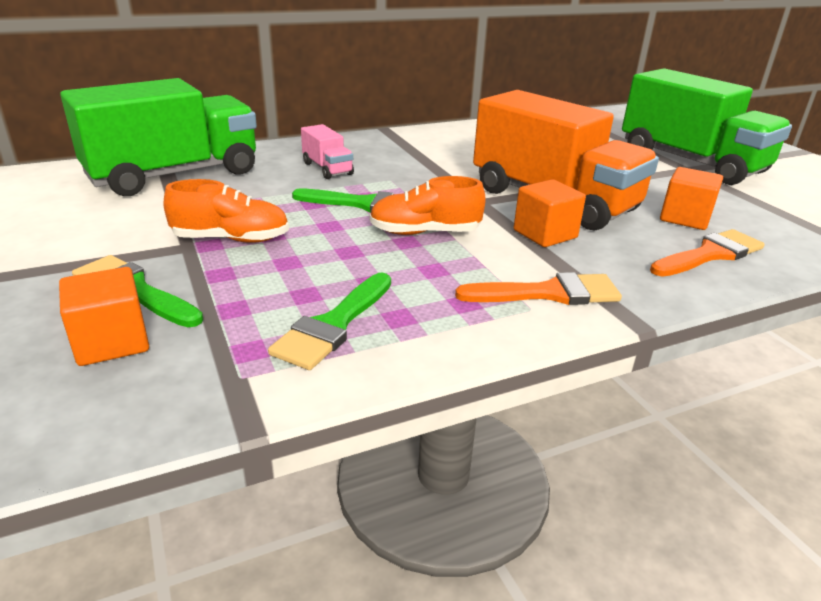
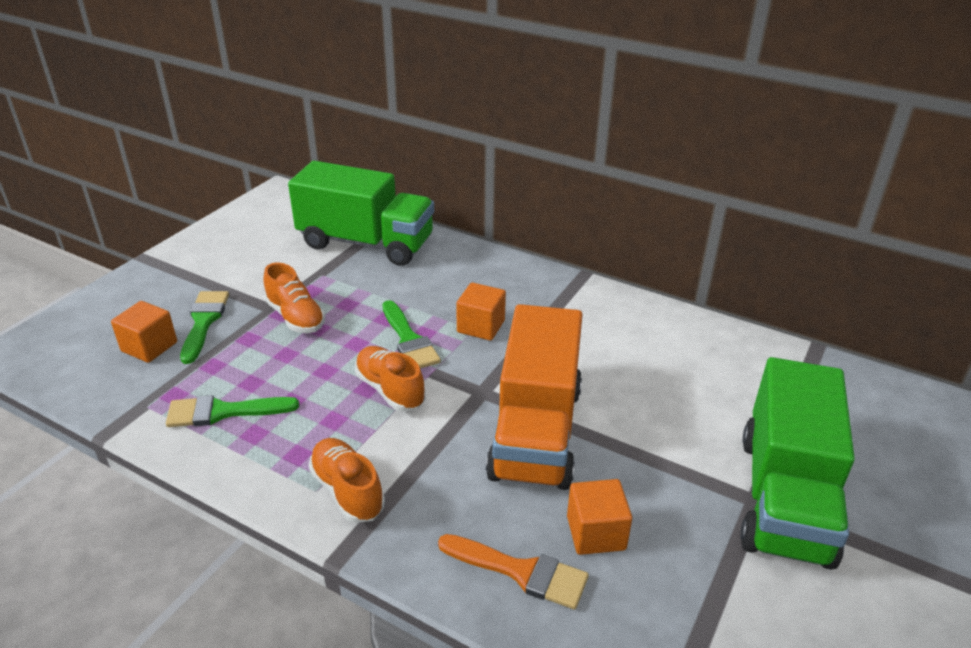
camera: 55 degrees right, 5 degrees up
(327, 169) = (455, 292): pink truck -> none
(545, 234) = (454, 452): orange cube -> orange cube (481, 326)
(548, 293) = (347, 491): orange brush -> orange shoe

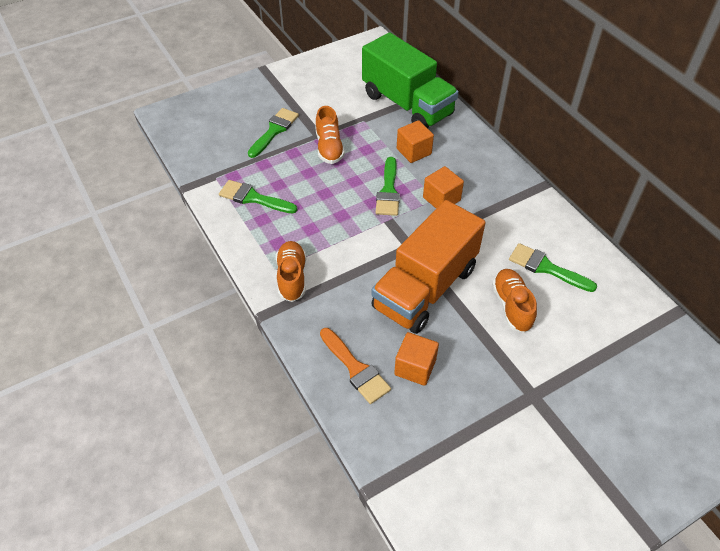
camera: 30 degrees right, 15 degrees up
(149, 347) = (236, 137): orange cube -> orange cube (414, 151)
(390, 390) = (355, 222): orange shoe -> orange shoe (512, 306)
(654, 355) = (546, 268): none -> green brush
(784, 497) = (554, 403): green truck -> none

